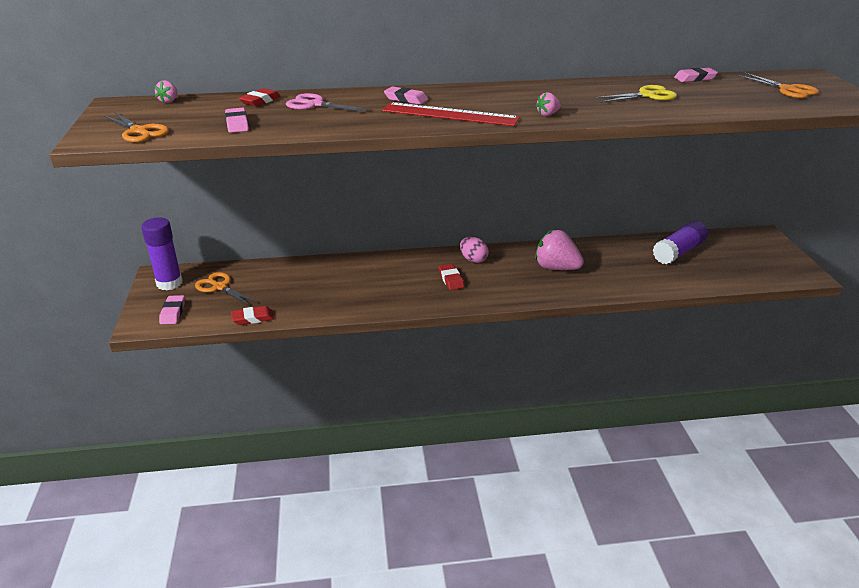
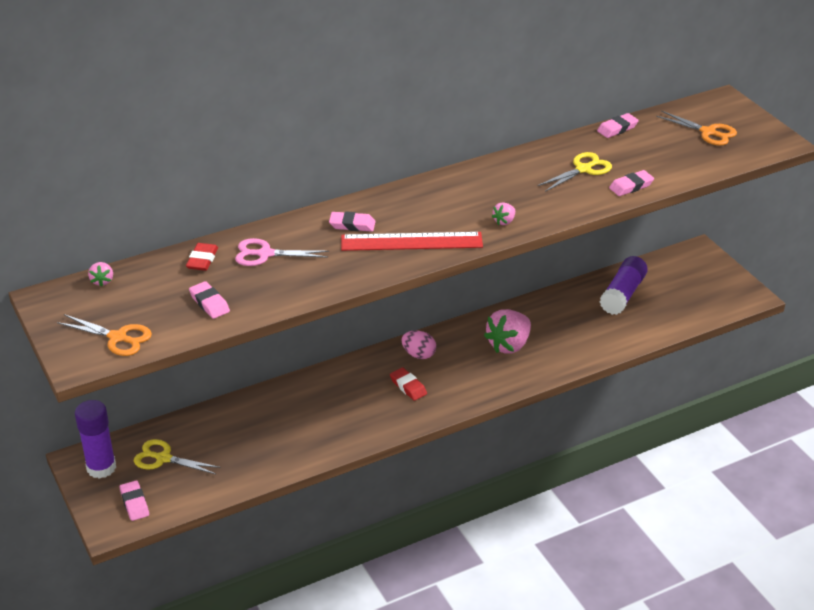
camera: 20 degrees left, 5 degrees up
(220, 287) = (163, 458): orange scissors -> yellow scissors
(253, 318) = (228, 488): red eraser -> none
(556, 268) = (509, 345): pink strawberry -> pink strawberry turned 60 degrees counterclockwise
(690, 110) = (631, 186): none -> pink eraser

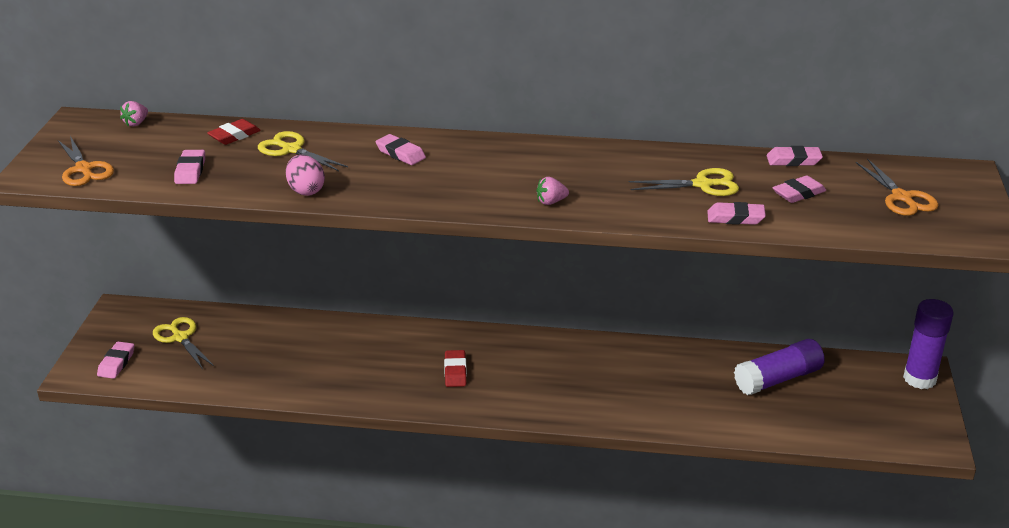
camera: 35 degrees right, 5 degrees down
(101, 468) = (127, 323): purple glue stick -> purple glue stick (919, 379)
(265, 254) = (291, 150): pink scissors -> yellow scissors
(411, 242) = (435, 187): red ruler -> none
(418, 354) = (498, 347): pink egg -> pink egg (306, 190)
(509, 345) = (598, 376): pink strawberry -> none
(647, 153) = (798, 193): none -> pink eraser

